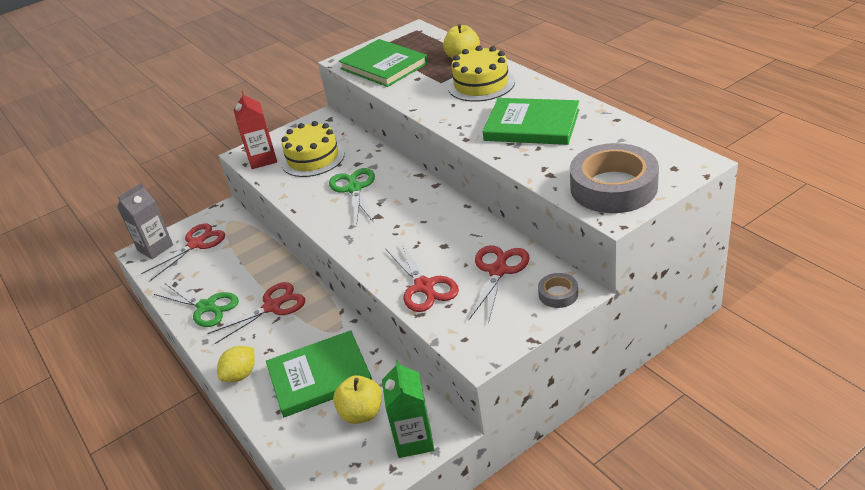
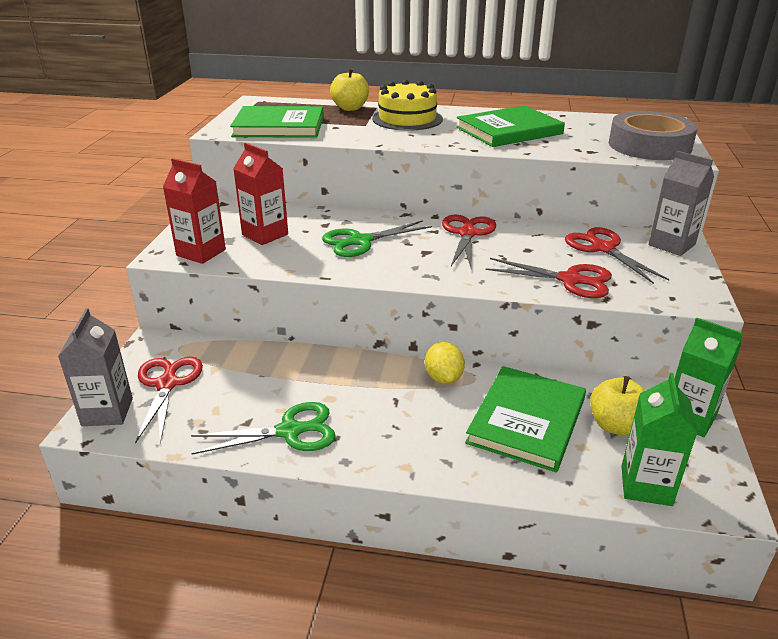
camera: 50 degrees left, 5 degrees down
(240, 375) = (445, 466): yellow lemon -> yellow lemon (443, 378)
(272, 306) = (372, 393): red scissors -> red scissors (467, 233)
(313, 158) = (265, 234): yellow cake -> red carton
(314, 459) = (646, 485): none -> green carton
(354, 188) = (360, 241): green scissors -> green scissors turned 60 degrees counterclockwise
(558, 294) = (671, 245): grey tape -> grey carton

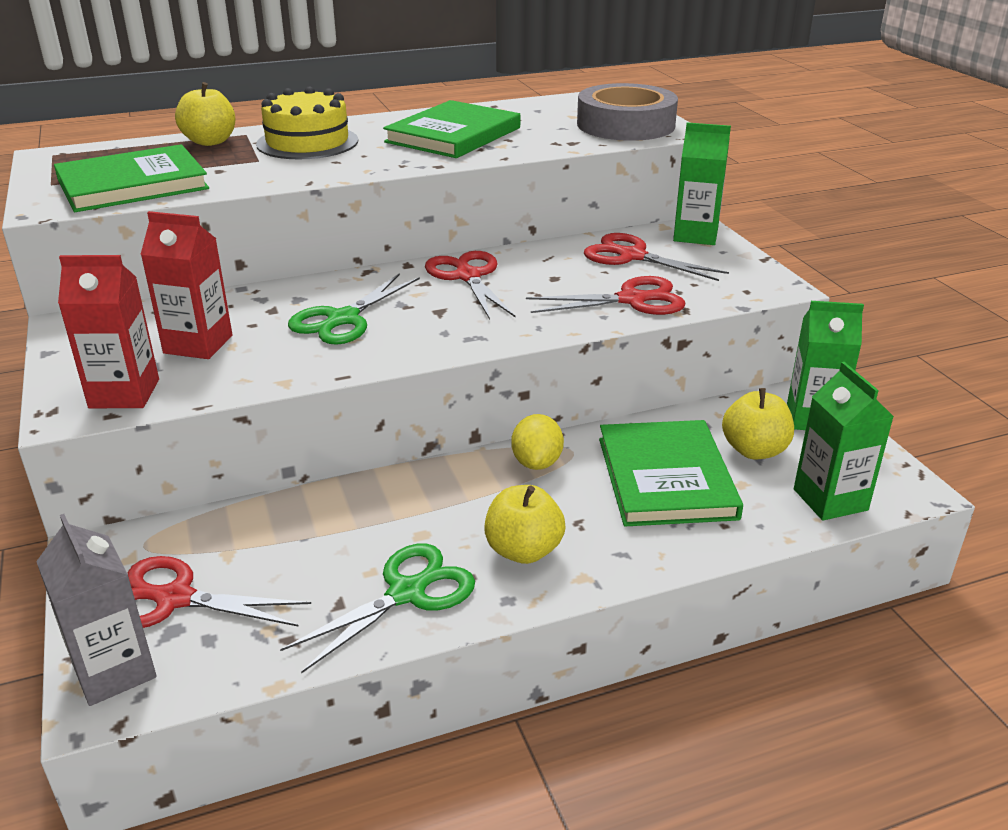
camera: 30 degrees left, 0 degrees up
(167, 384) = (174, 599): red scissors -> red scissors turned 45 degrees counterclockwise
(383, 433) = (523, 550): none -> yellow apple
(443, 378) = (537, 462): yellow lemon -> yellow lemon turned 45 degrees clockwise
(671, 245) = (695, 235): grey carton -> green carton

